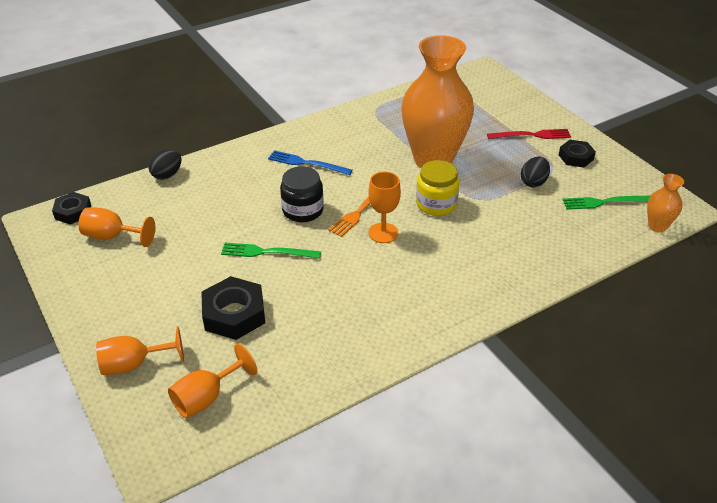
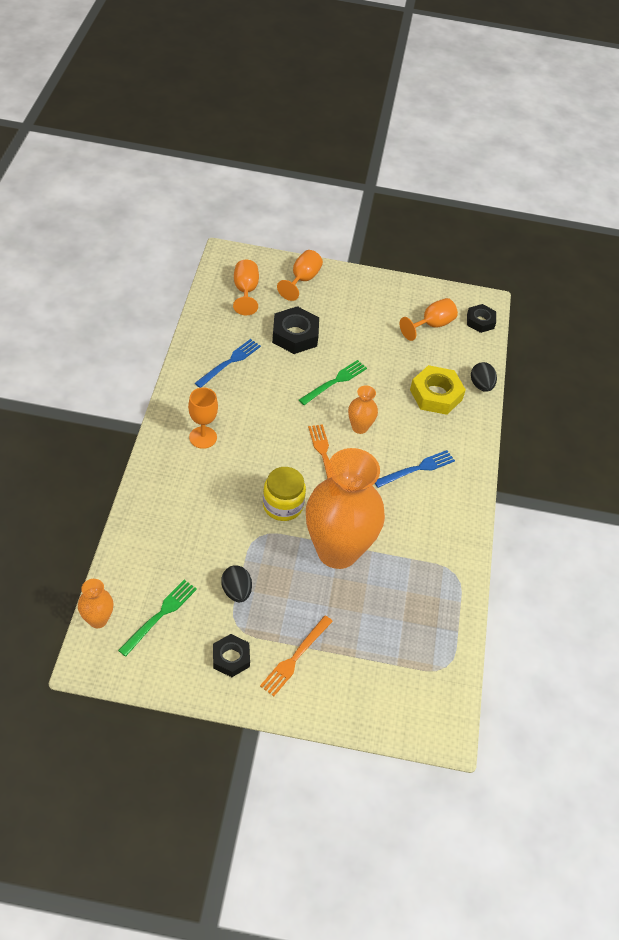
camera: 125 degrees right, 10 degrees up
(209, 191) = (436, 395): none -> yellow nut
(303, 210) = (359, 427): black jar -> orange vase
(330, 333) = (229, 362): none -> blue fork
(383, 233) = (286, 450): orange goblet -> orange goblet (203, 437)
(532, 135) = (295, 657): red fork -> orange fork

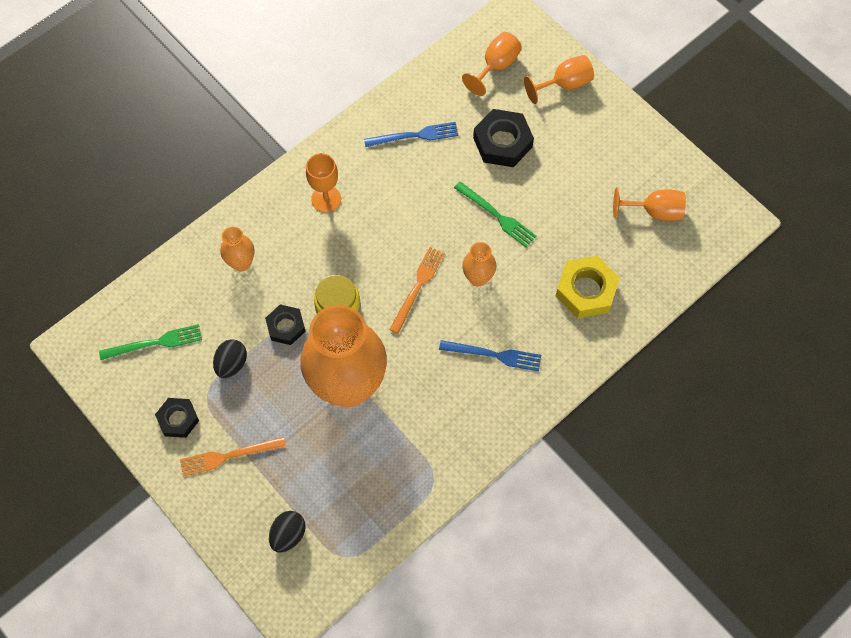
camera: 45 degrees right, 15 degrees up
(98, 619) = (106, 313): orange vase -> orange vase (241, 263)
(335, 382) = (497, 216): green fork -> green fork turned 45 degrees clockwise
(480, 321) = (712, 238): black nut -> black nut (286, 326)
(481, 385) = (643, 309): black egg -> black egg (288, 534)

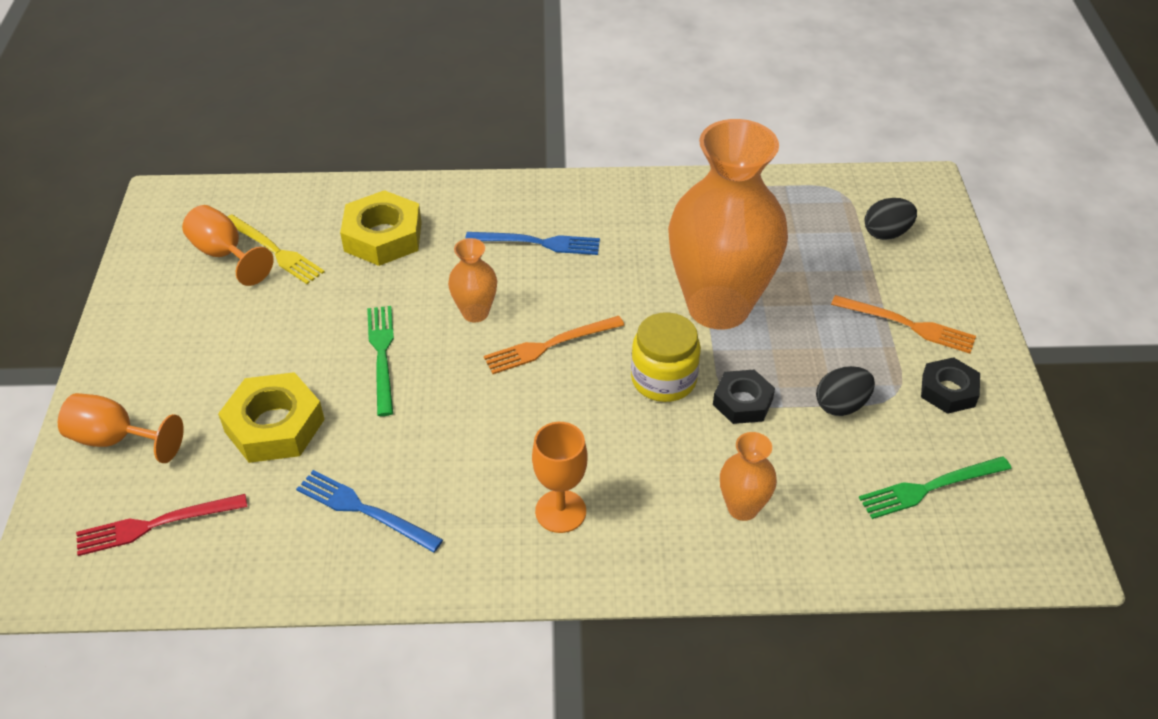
camera: 140 degrees left, 20 degrees down
(155, 343) = (930, 487): green fork -> green fork turned 45 degrees counterclockwise
(494, 355) = (538, 243): blue fork -> blue fork turned 135 degrees clockwise
(496, 66) = (156, 524): orange goblet -> red fork
(502, 142) = (275, 425): black nut -> yellow nut
(631, 234) = (274, 251): none -> yellow fork

